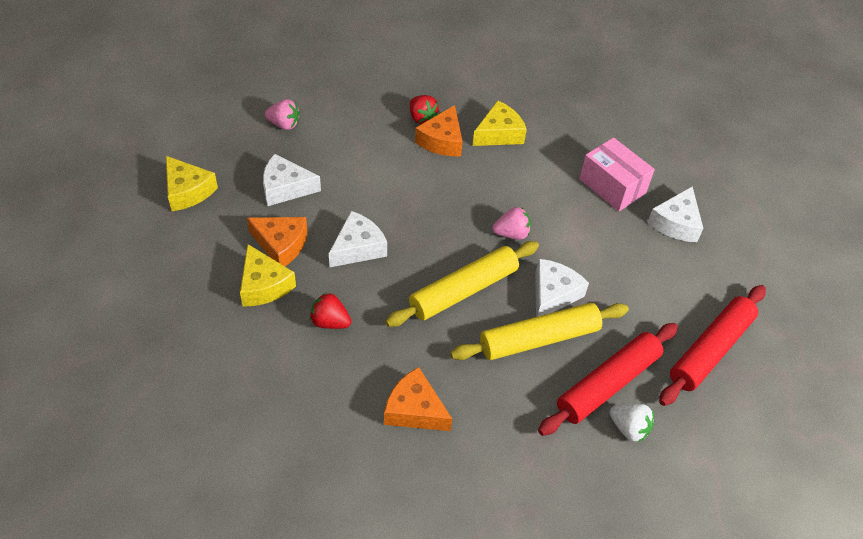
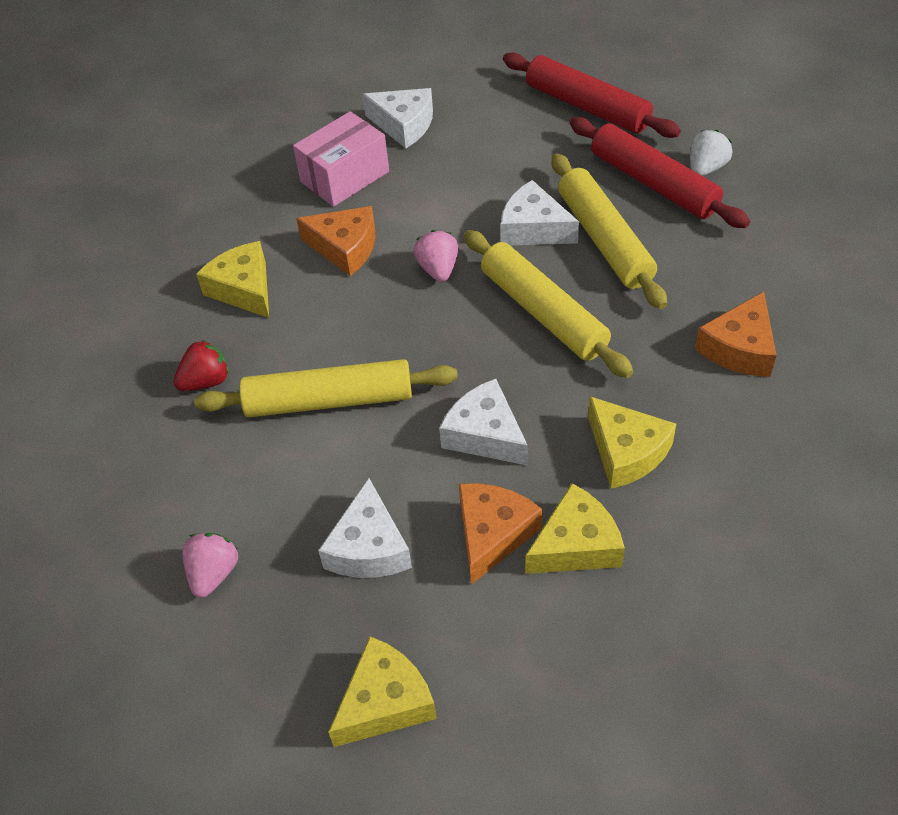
camera: 85 degrees left, 0 degrees up
(330, 322) = (626, 452): red strawberry -> yellow cheese
(398, 173) = (329, 400): none -> yellow rolling pin
(442, 140) = (258, 353): orange cheese -> orange cheese (345, 248)

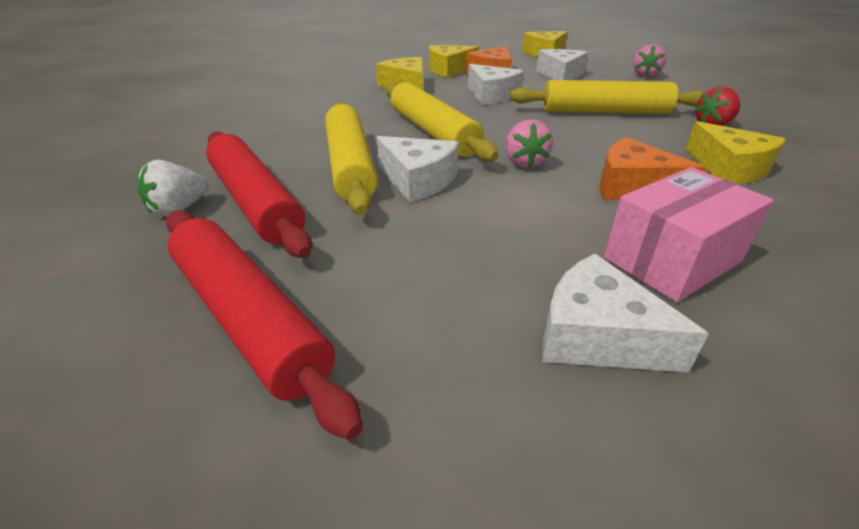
camera: 175 degrees left, 15 degrees down
(739, 348) = (299, 108): orange cheese -> none

